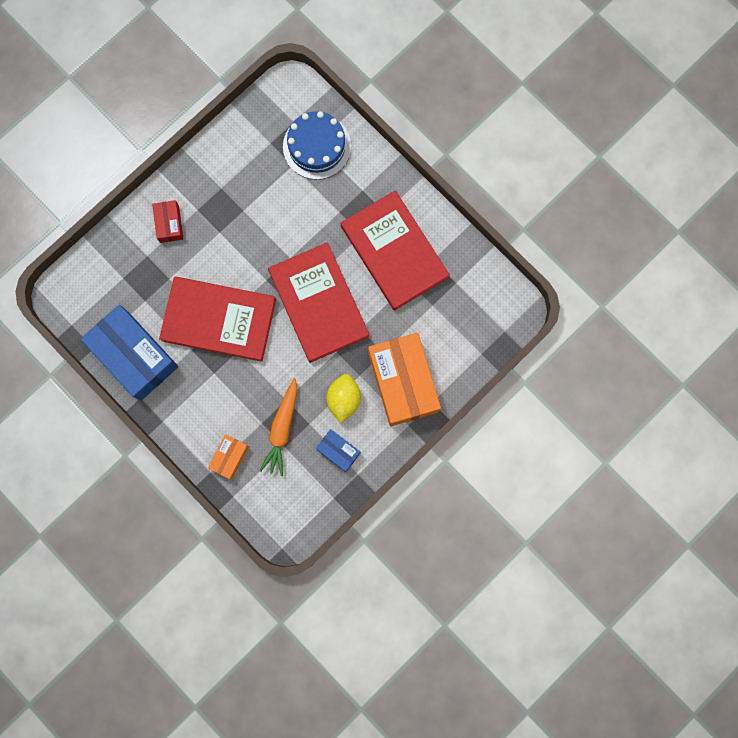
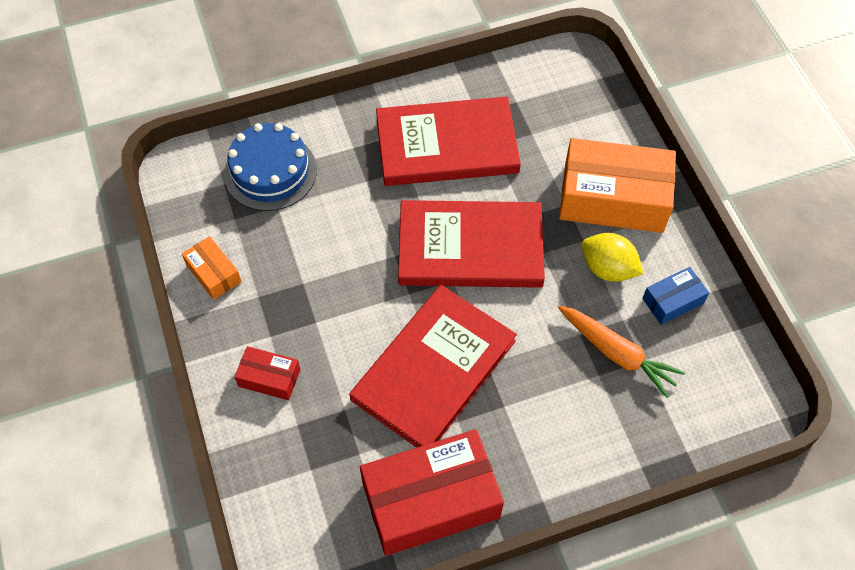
camera: 65 degrees left, 20 degrees down
(134, 355) = (430, 500): blue box -> red box
(229, 457) = (630, 434): orange box -> orange box (213, 273)

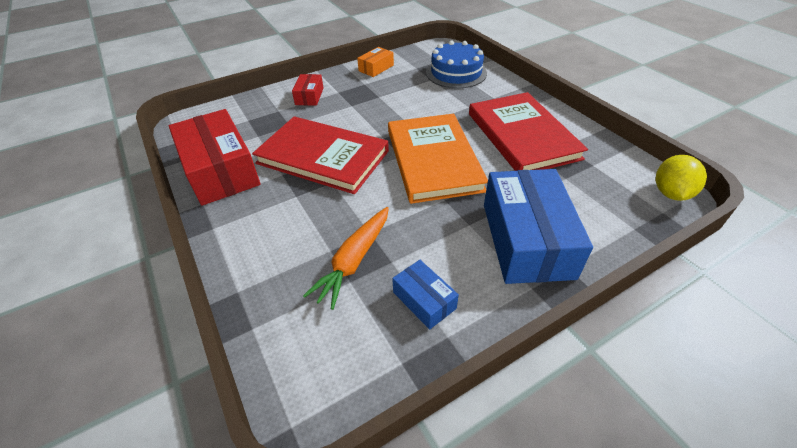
camera: 80 degrees right, 15 degrees down
(470, 248) = (433, 160): red book -> orange book
(608, 269) = (444, 244): yellow lemon -> yellow lemon (670, 193)
(613, 198) = (526, 239): orange box -> blue box

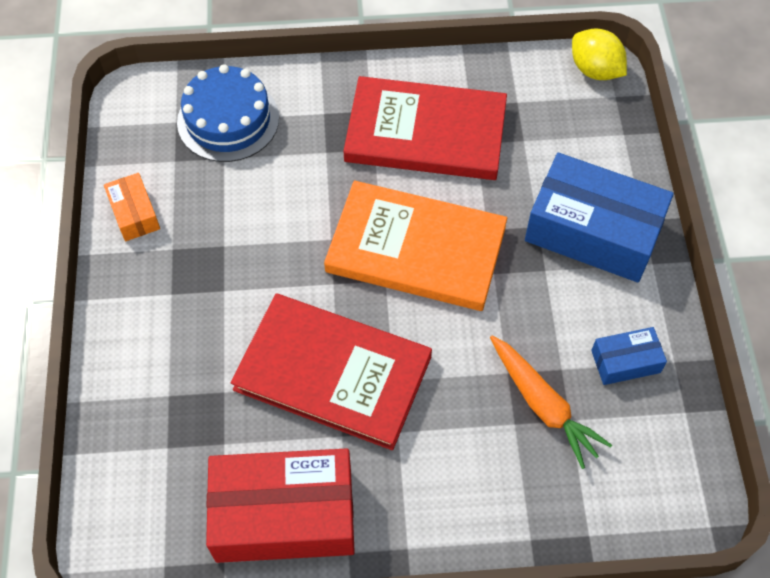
camera: 65 degrees left, 15 degrees up
(309, 96) = (156, 338): red box -> none
(323, 157) = (333, 373): red book -> red book turned 60 degrees clockwise

